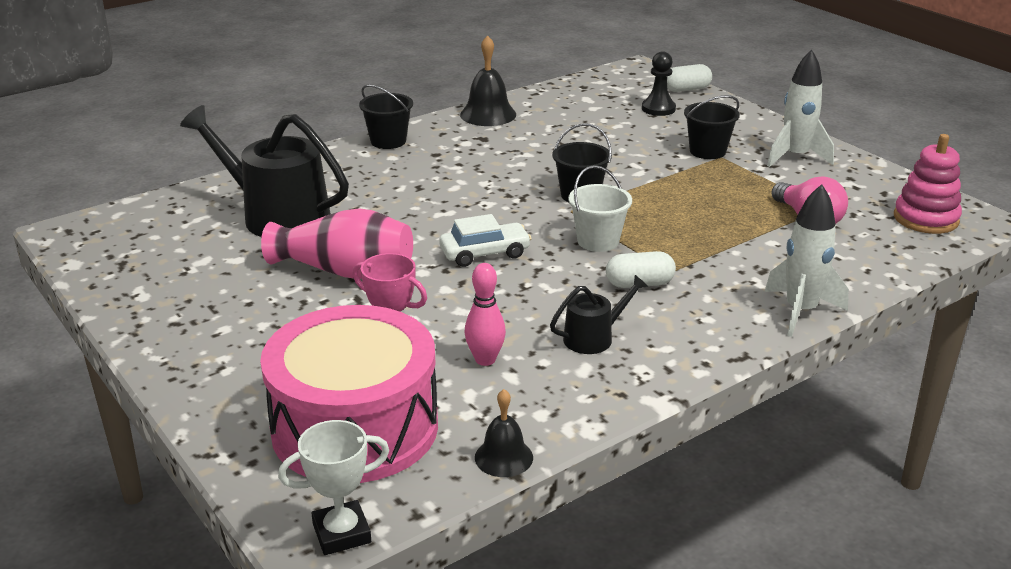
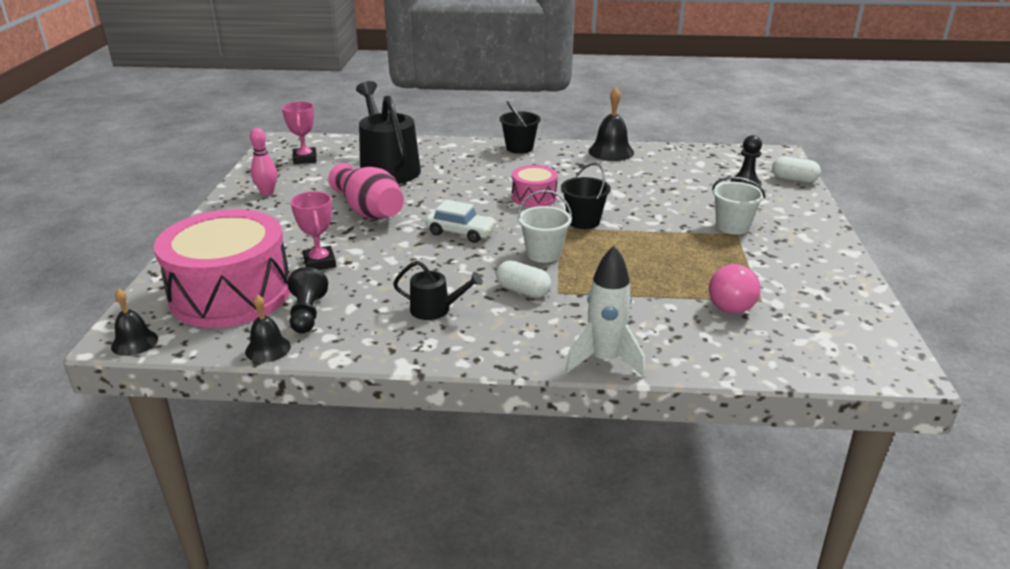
camera: 40 degrees right, 0 degrees up
(146, 242) = (305, 159): none -> pink trophy
(341, 533) = (134, 342): white trophy -> black bell
(479, 404) = (307, 314): none -> black pawn
(485, 360) = (353, 291): pink bowling pin -> pink bowling pin (267, 193)
(493, 189) = (534, 197): none -> pink drum
(707, 151) = (732, 226): black bucket -> white bucket
(795, 157) = (802, 256): white rocket -> none
(925, 219) = (842, 345): pink stacking toy -> none

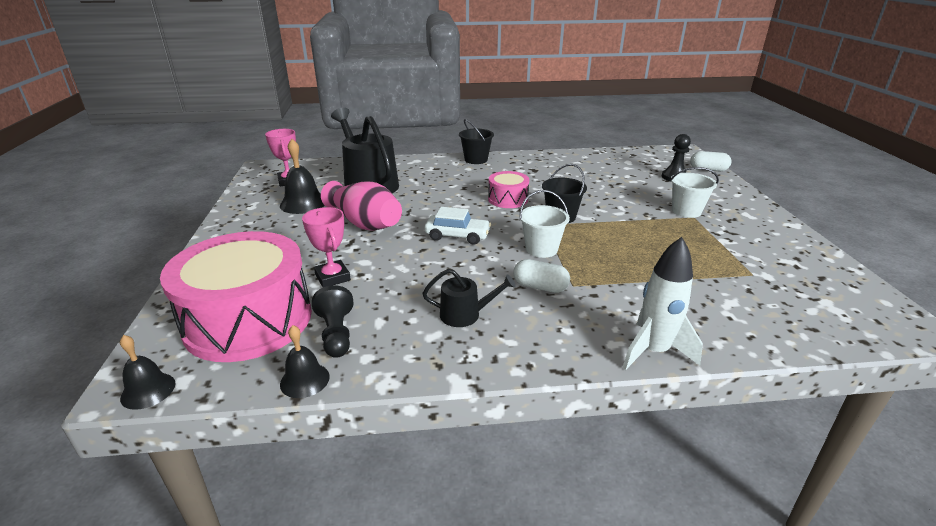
camera: 10 degrees left, 0 degrees up
(267, 193) = (261, 214): pink bowling pin -> none
(611, 152) = (552, 158): black bell -> black bell (303, 203)
(730, 302) = (728, 279): pink light bulb -> none

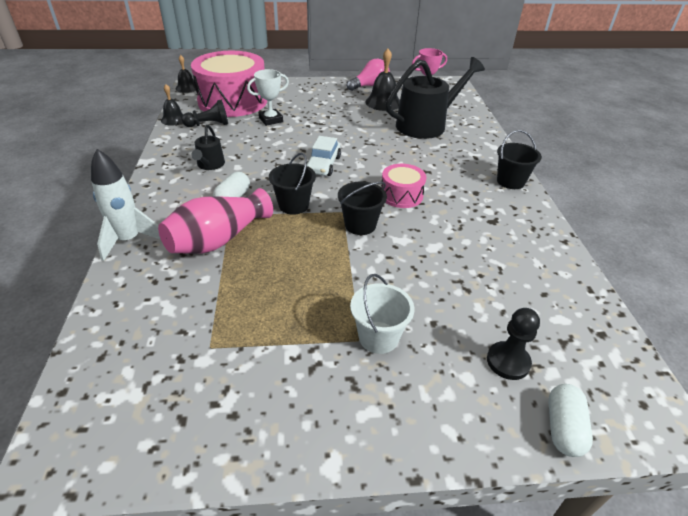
camera: 90 degrees right, 10 degrees up
(247, 210) = (370, 86): none -> pink light bulb
(332, 277) = (271, 120): pink trophy -> white trophy
(364, 223) = (348, 126): pink vase -> pink vase (218, 240)
(541, 249) = (293, 205): white bucket -> black bucket

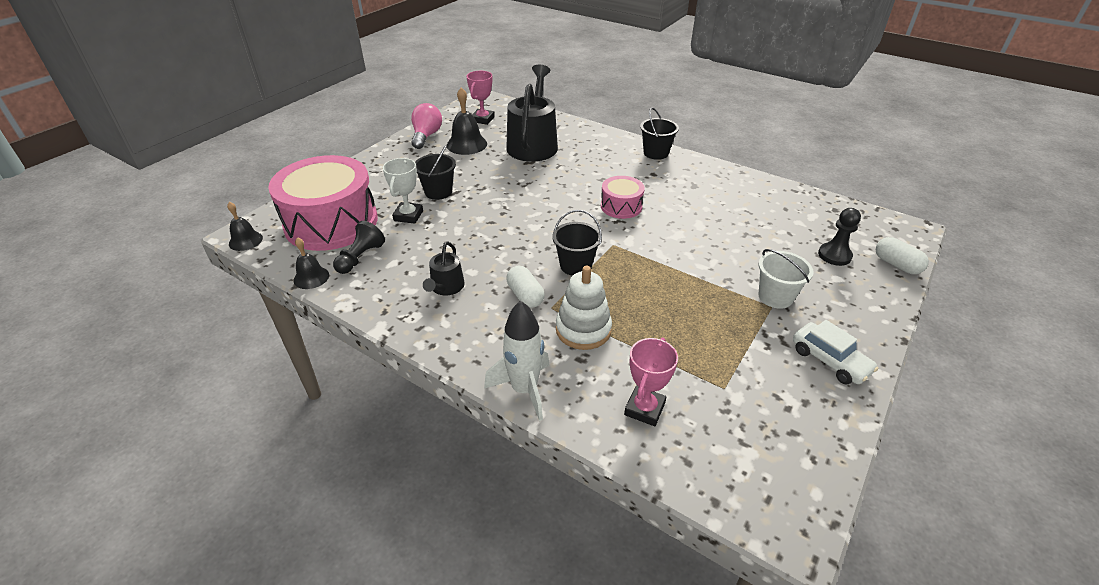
camera: 50 degrees left, 0 degrees up
(149, 308) = (644, 409): none -> pink trophy
(210, 165) = (446, 287): black watering can -> black watering can turned 60 degrees clockwise
(218, 240) = (583, 330): pink vase -> white stacking toy
(323, 165) = (530, 222): white car -> white car (829, 360)
(360, 225) = (640, 244): black bucket -> black bucket (438, 192)

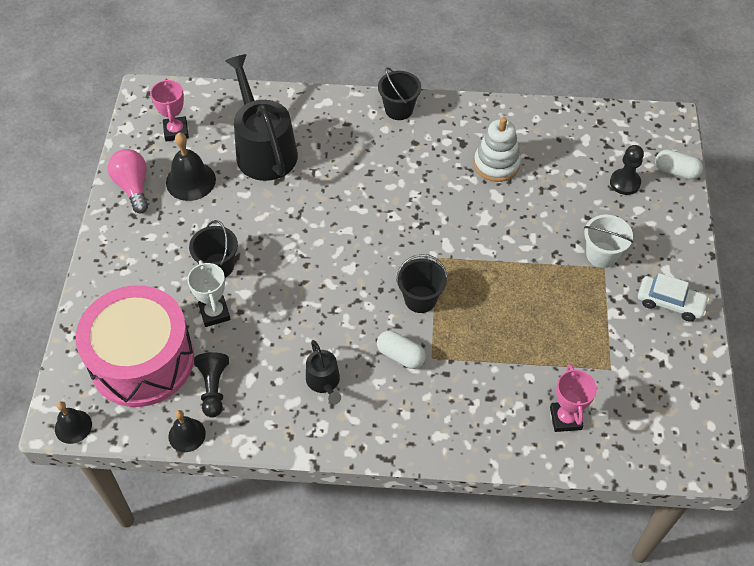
camera: 30 degrees left, 15 degrees up
(524, 390) = (467, 450): white rocket -> none
(583, 330) = (473, 367): white stacking toy -> white stacking toy (496, 164)
(621, 206) = (412, 203): pink drum -> none

